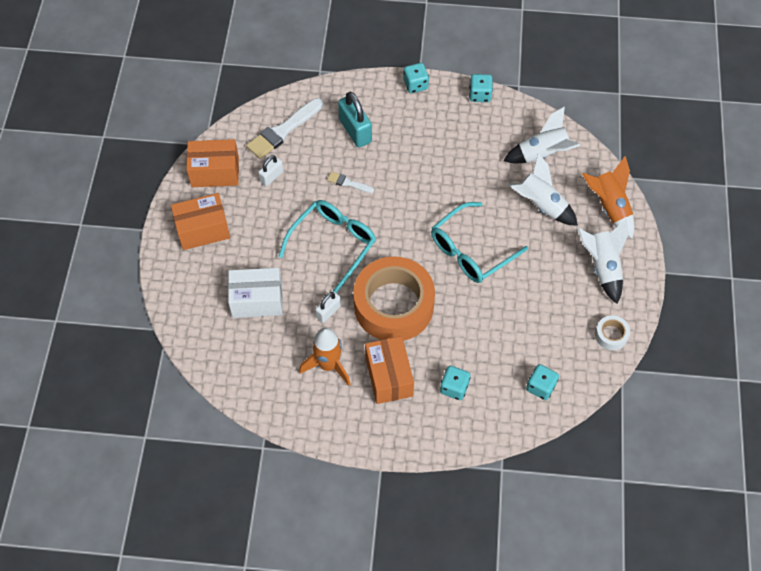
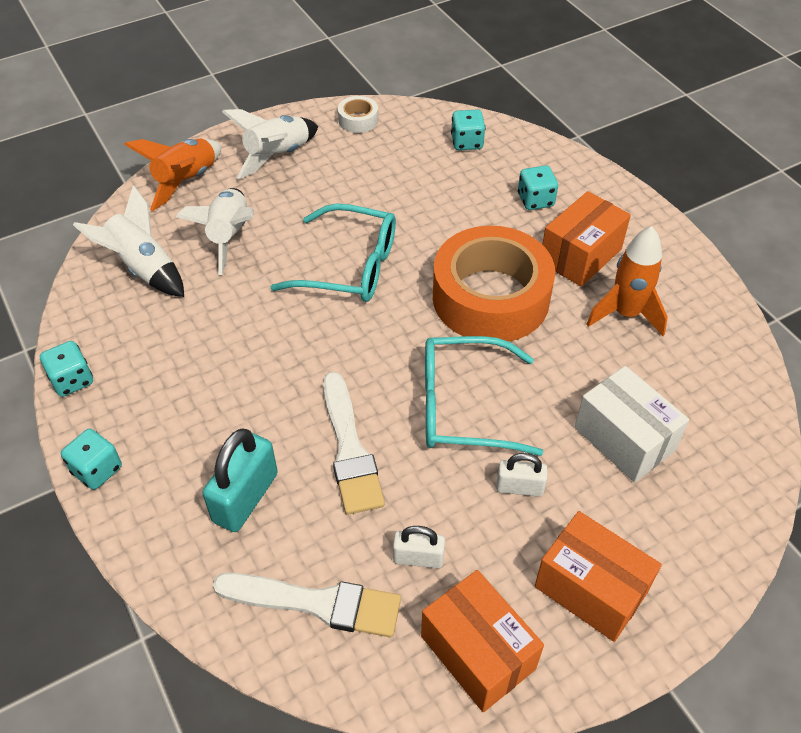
camera: 125 degrees left, 10 degrees down
(328, 312) = (561, 354): white padlock -> white padlock (519, 487)
(348, 183) = (349, 449): white brush -> white brush, size x1.98

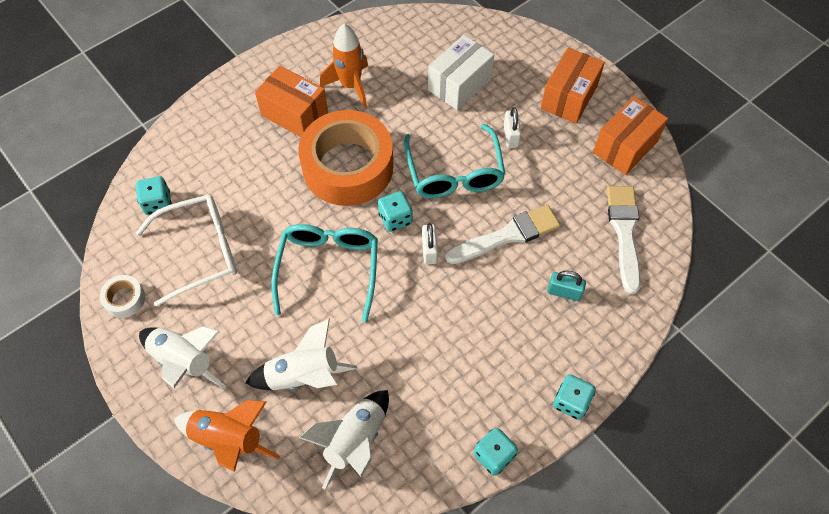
camera: 100 degrees left, 10 degrees up
(245, 497) = (564, 292): turquoise padlock -> turquoise padlock, size x0.59
(399, 171) = (201, 251): none -> white glasses
(418, 558) = (576, 183): white padlock -> white padlock (429, 250)
(535, 200) = (233, 146): turquoise dice -> turquoise dice (395, 219)

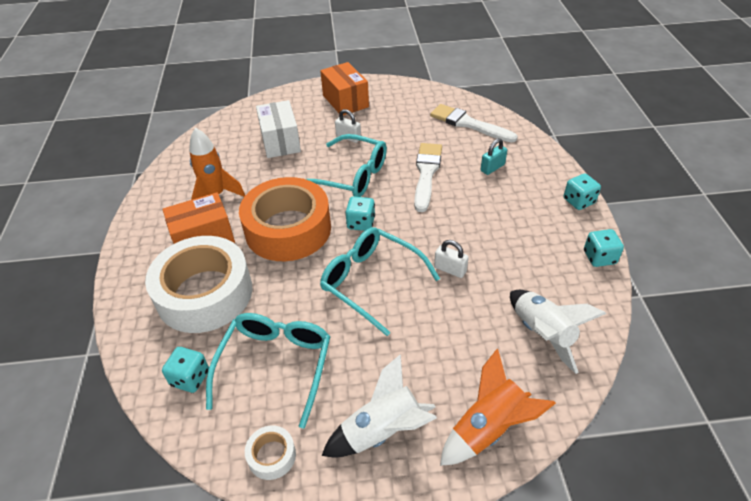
camera: 55 degrees left, 15 degrees down
(201, 251) = (275, 365): white glasses -> turquoise glasses
(239, 156) = (204, 293): none -> white tape
(304, 376) = (460, 342): white rocket -> none
(429, 250) = (404, 217): white padlock -> white padlock (450, 269)
(625, 147) = (406, 96): orange box -> none

